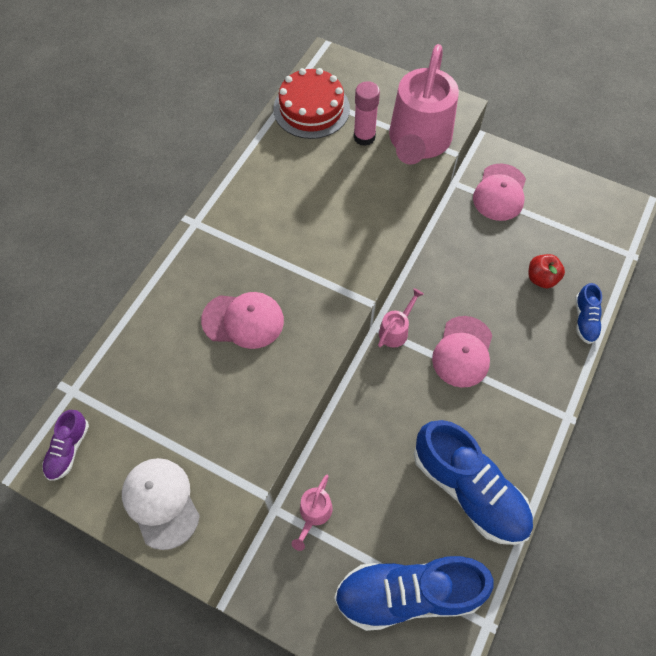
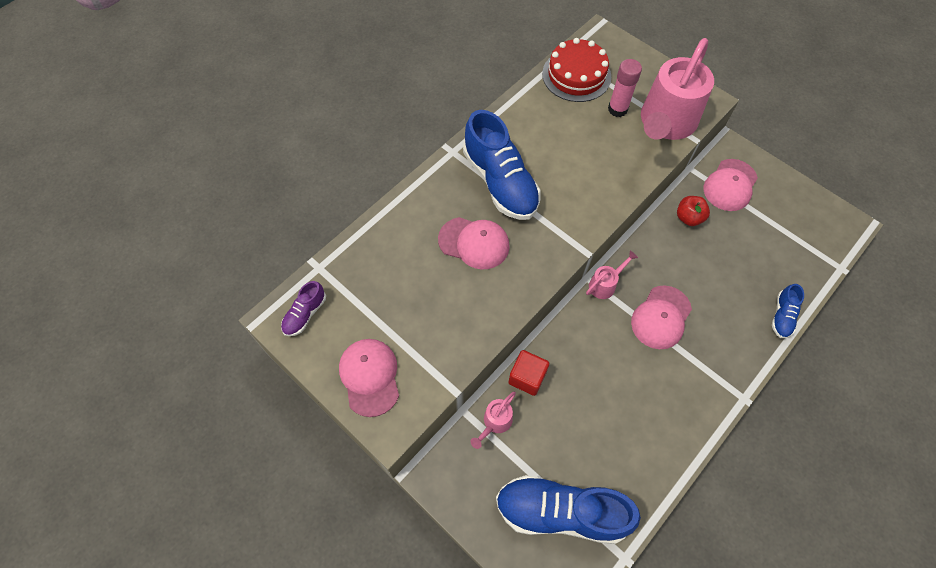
camera: 15 degrees right, 0 degrees up
(161, 502) = (370, 377): white cap -> pink cap
(337, 454) = (527, 377): none -> red cube
(469, 489) = (637, 438): blue shoe -> blue shoe (500, 182)
(541, 278) = (750, 270): red apple -> red apple (688, 218)

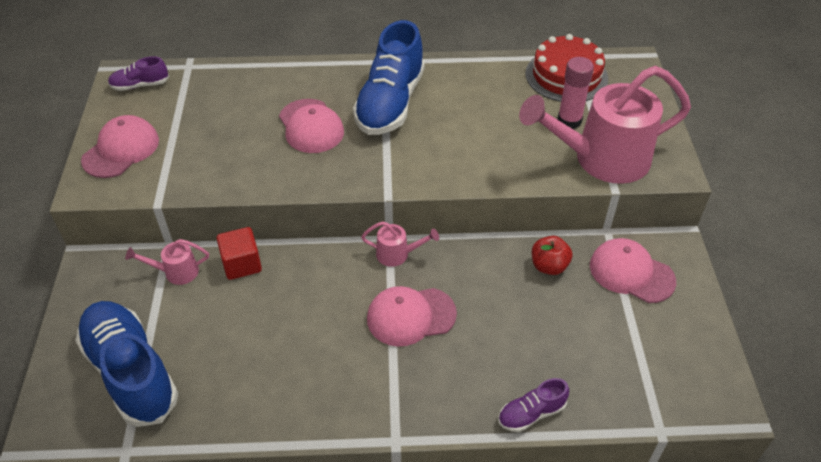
camera: 45 degrees right, 15 degrees down
(730, 185) = (631, 273): pink cap -> pink cap turned 45 degrees clockwise
(782, 316) = (531, 413): blue shoe -> purple shoe

